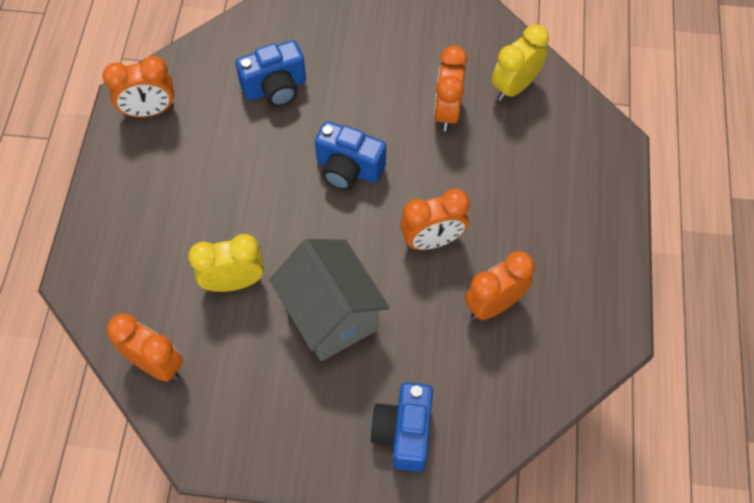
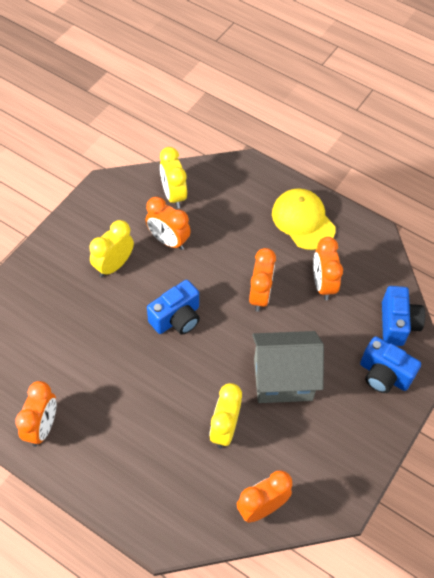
camera: 65 degrees left, 5 degrees down
(275, 88) = (79, 333): blue camera -> blue camera (397, 324)
(379, 76) = (114, 265): none -> yellow clock
(576, 240) = (303, 220): none -> yellow cap

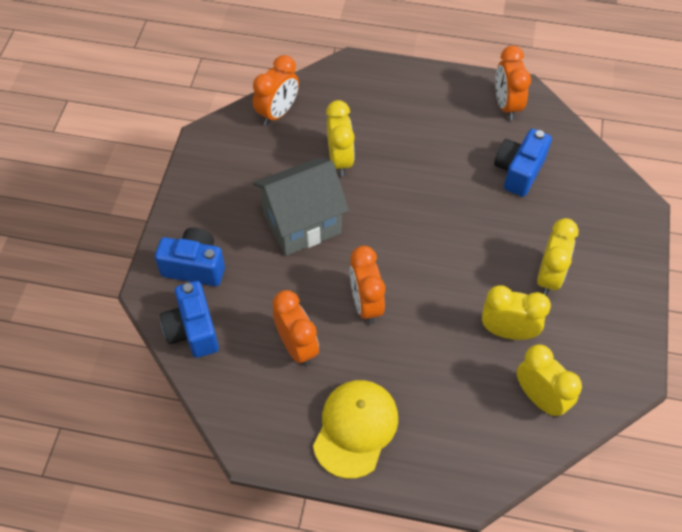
camera: 160 degrees right, 0 degrees up
(168, 240) = (508, 331): orange clock -> yellow clock
(177, 318) = (444, 245): blue camera -> blue camera (518, 171)
(303, 220) = (355, 428): yellow cap -> yellow cap turned 105 degrees counterclockwise

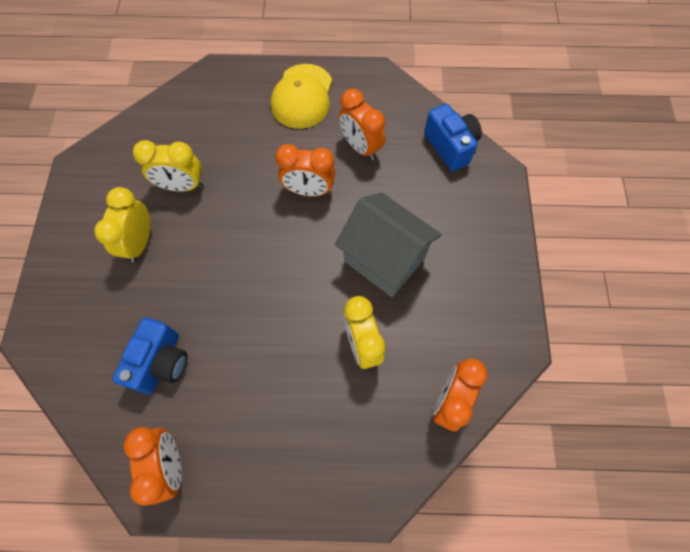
camera: 170 degrees right, 10 degrees up
(195, 267) = (471, 200): blue camera -> none
(302, 224) = (384, 259): grey house -> grey house turned 75 degrees clockwise
(366, 304) = (309, 190): orange clock -> orange clock turned 120 degrees clockwise
(540, 398) = (158, 137): yellow clock -> none

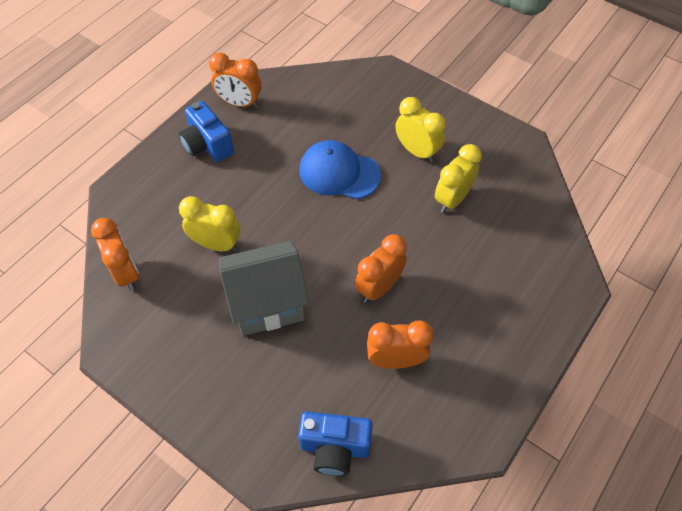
camera: 125 degrees right, 10 degrees down
(161, 362) = (309, 125): blue camera -> blue camera (207, 145)
(208, 293) = (339, 172): none -> blue cap
(302, 96) = (495, 346): yellow cap -> none

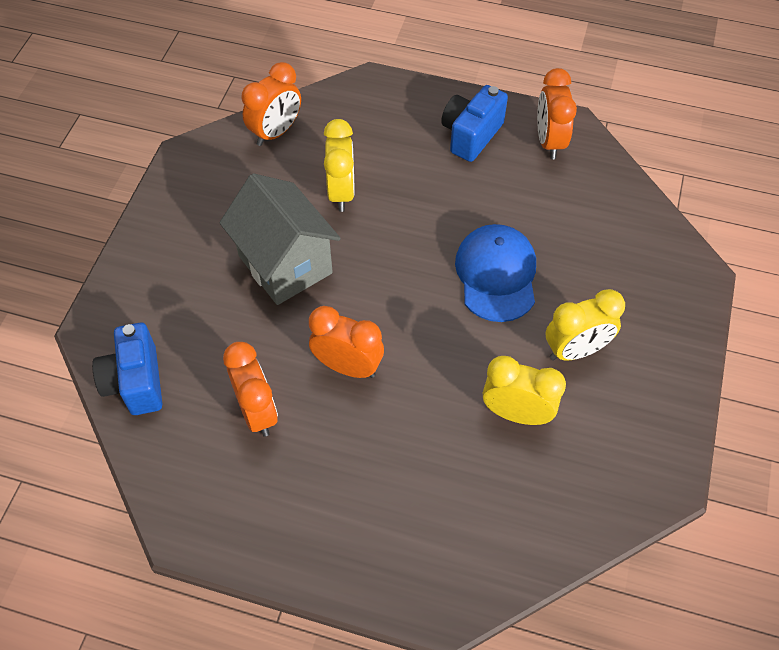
camera: 70 degrees right, 0 degrees up
(417, 151) = (575, 350): yellow clock -> yellow clock turned 45 degrees clockwise

